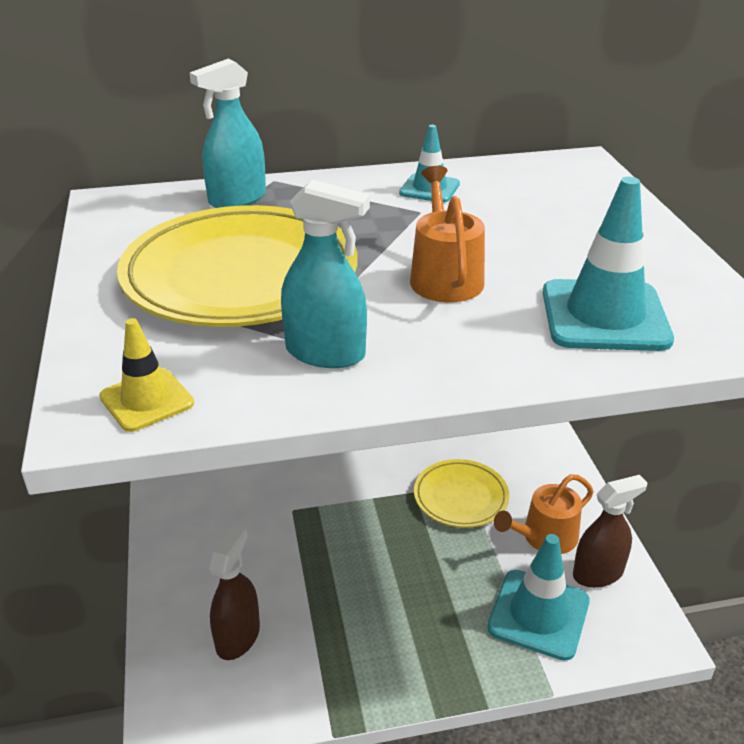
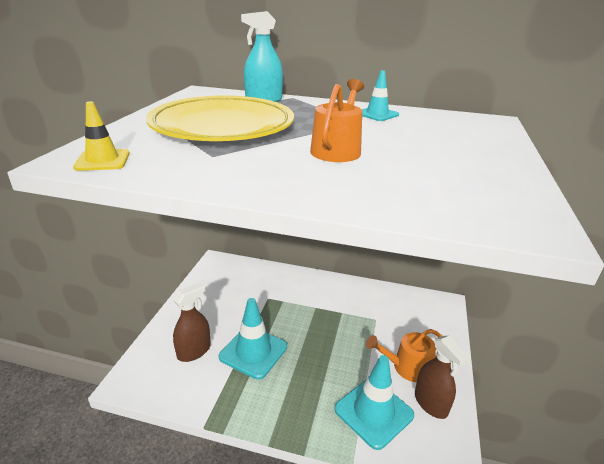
camera: 25 degrees right, 5 degrees down
(325, 353) = (221, 165): turquoise spray bottle -> none
(460, 497) = (367, 325): yellow plate -> none
(598, 573) = (431, 403): brown spray bottle -> brown spray bottle turned 60 degrees clockwise
(604, 316) = (424, 190): turquoise traffic cone -> turquoise traffic cone (253, 352)

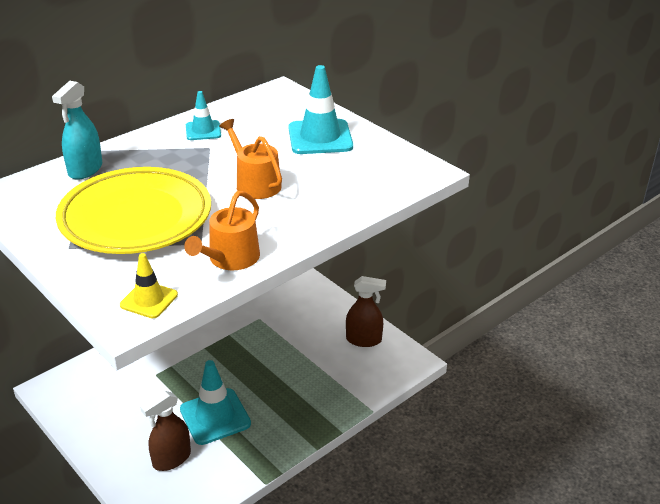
camera: 55 degrees left, 5 degrees up
(194, 351) = (171, 459): brown spray bottle -> brown spray bottle turned 120 degrees counterclockwise
(373, 412) = (343, 374): turquoise traffic cone -> turquoise traffic cone (320, 137)
(407, 367) = (323, 331): orange watering can -> orange watering can (230, 259)

